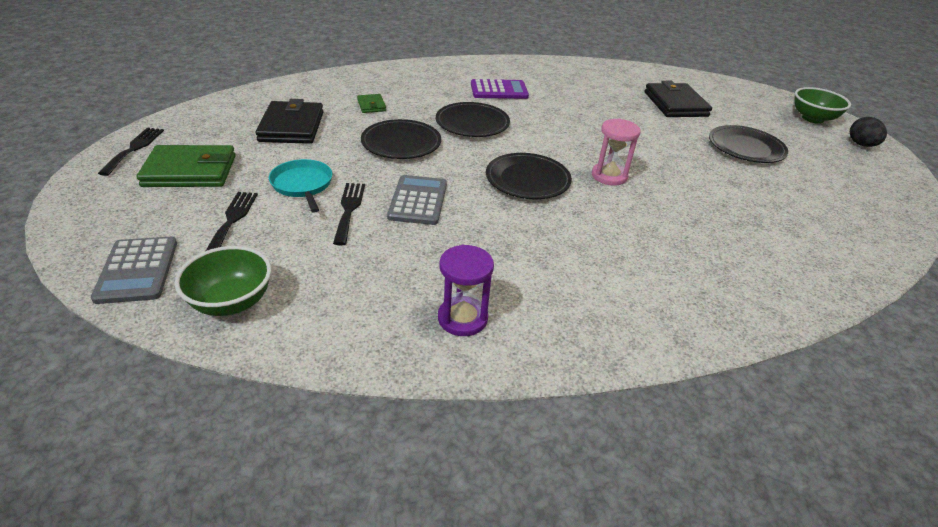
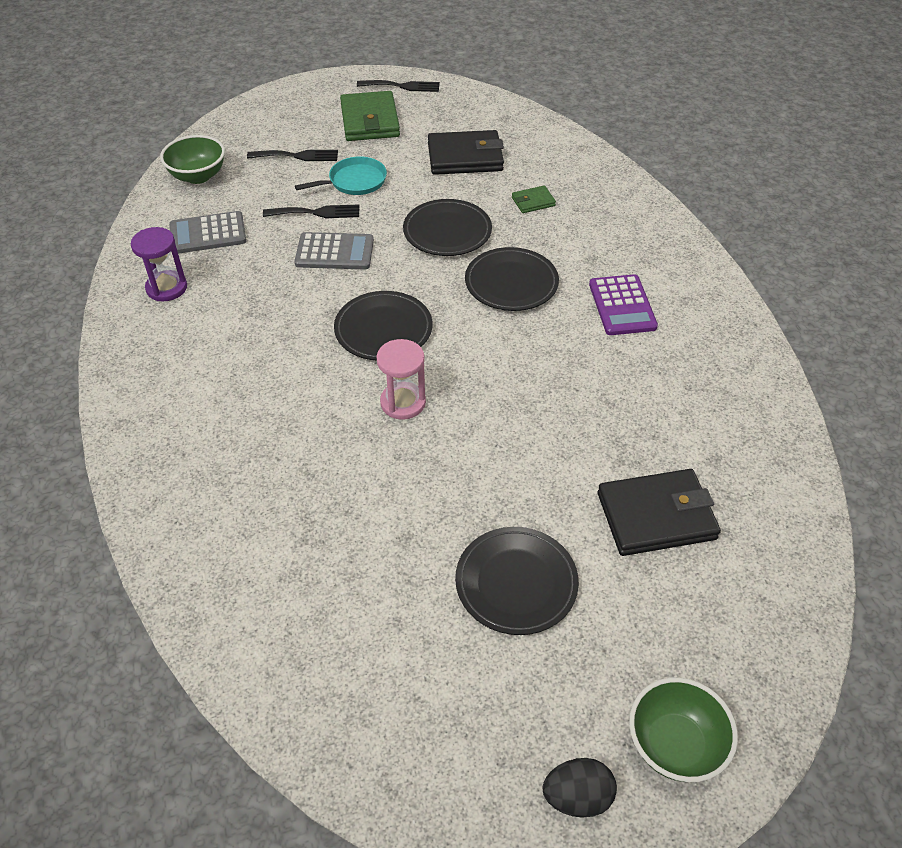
camera: 90 degrees right, 10 degrees up
(137, 270) = (235, 131): grey calculator -> grey calculator (208, 234)

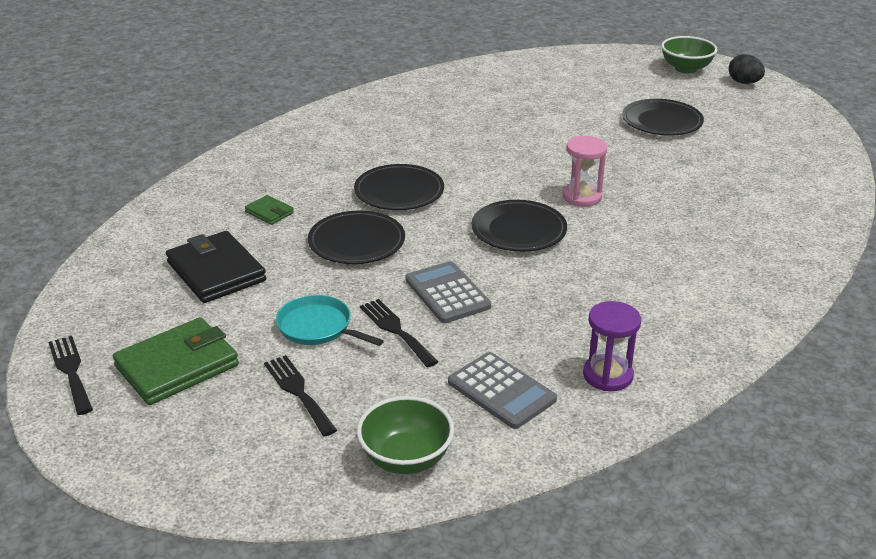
camera: 120 degrees left, 15 degrees down
(622, 305) = (379, 143): purple calculator -> none
(656, 516) = (560, 96): black wallet -> none

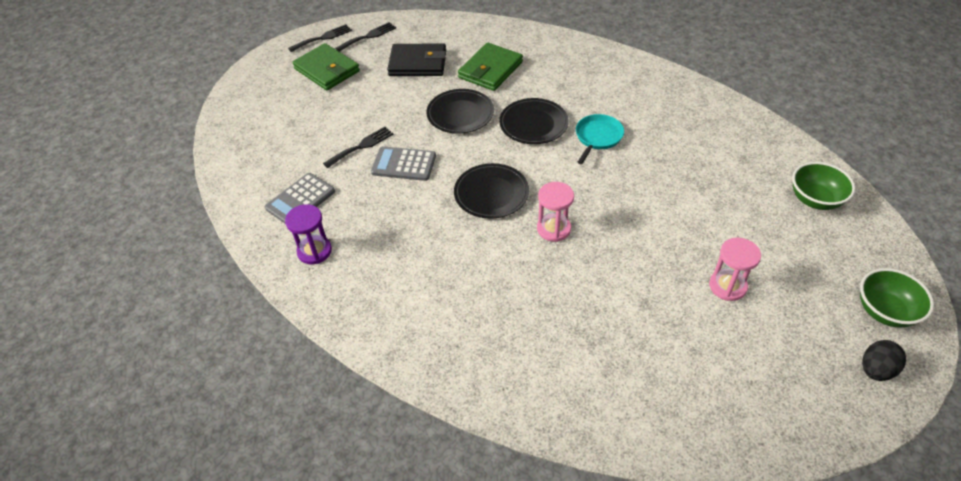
camera: 85 degrees right, 15 degrees up
(216, 271) = (418, 63): black wallet -> black wallet turned 45 degrees clockwise
(269, 212) = (490, 70): green wallet -> green wallet, size x2.05
(298, 392) = (303, 117): black fork -> black fork (368, 36)
(318, 327) = (363, 113): turquoise pan -> turquoise pan (598, 137)
(406, 458) = (245, 166): green bowl -> green bowl (815, 200)
(447, 293) = (404, 164): grey calculator -> grey calculator turned 135 degrees counterclockwise
(662, 122) = (727, 286): black plate -> pink hourglass

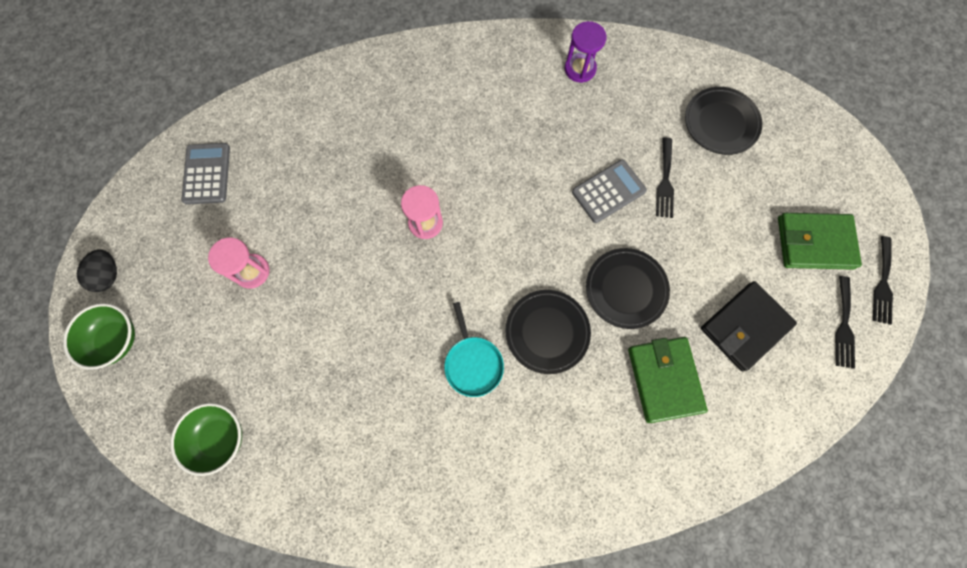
camera: 135 degrees right, 25 degrees up
(300, 200) = (644, 97): grey calculator -> grey calculator (207, 174)
(491, 193) = (506, 219): black plate -> black plate (721, 123)

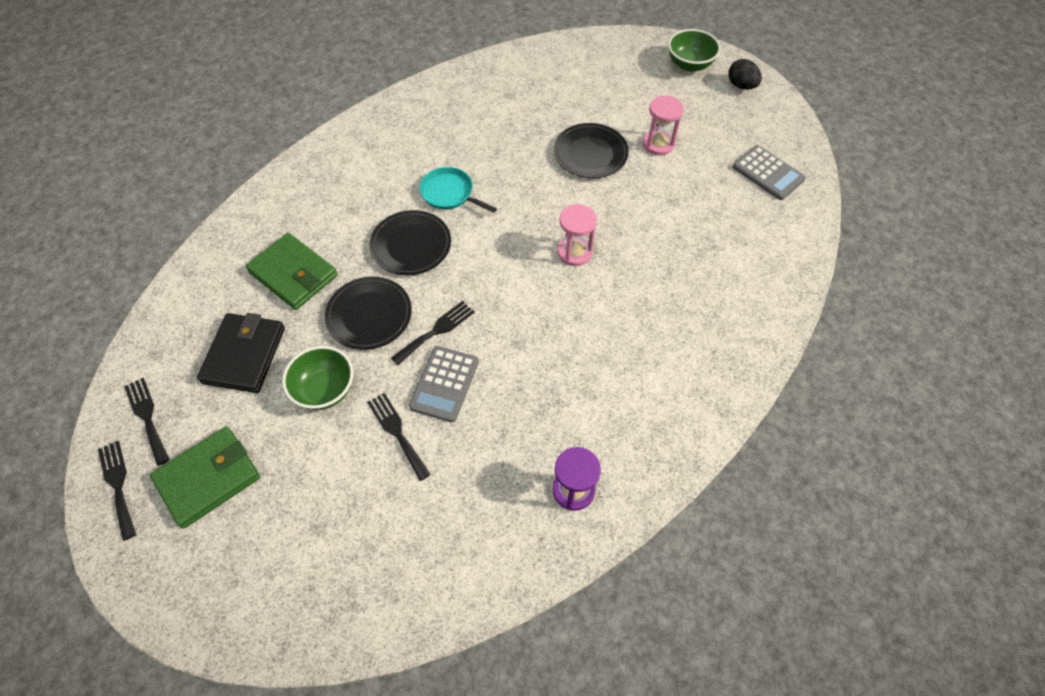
camera: 140 degrees right, 15 degrees down
(220, 438) = (570, 66): green bowl -> green bowl (325, 389)
(584, 236) = (436, 331): none -> black fork
(721, 123) = (378, 543): black plate -> black plate (590, 154)

